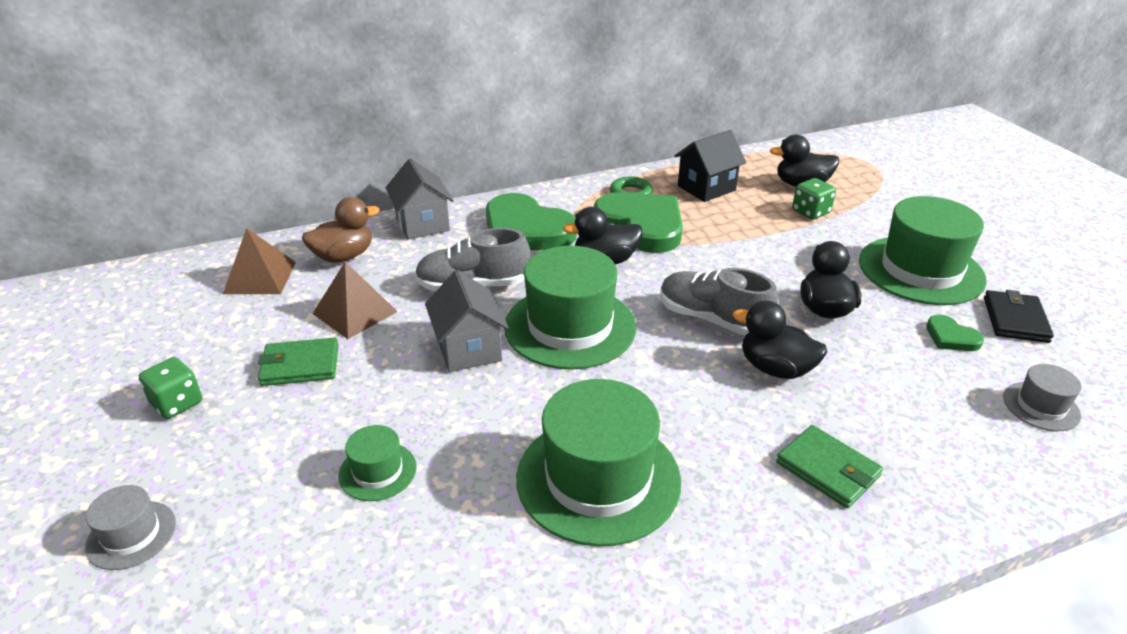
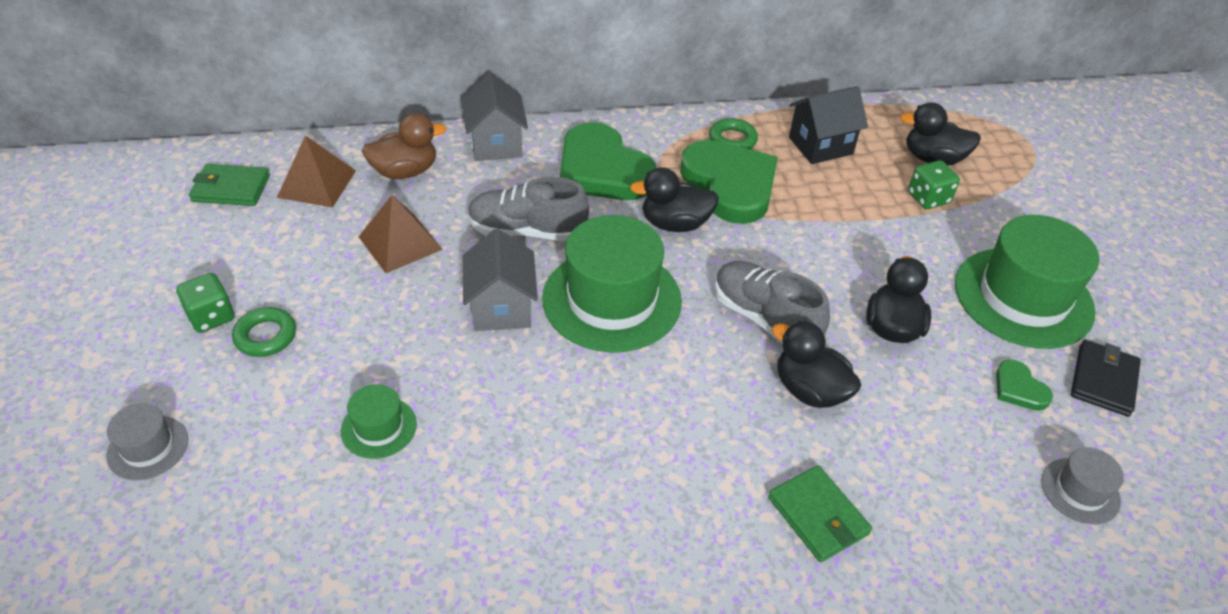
camera: 10 degrees right, 10 degrees up
(239, 411) = (266, 336): none -> green ring
(300, 365) = (333, 295): green wallet -> green wallet (231, 188)
(598, 478) = (585, 478): green hat -> none

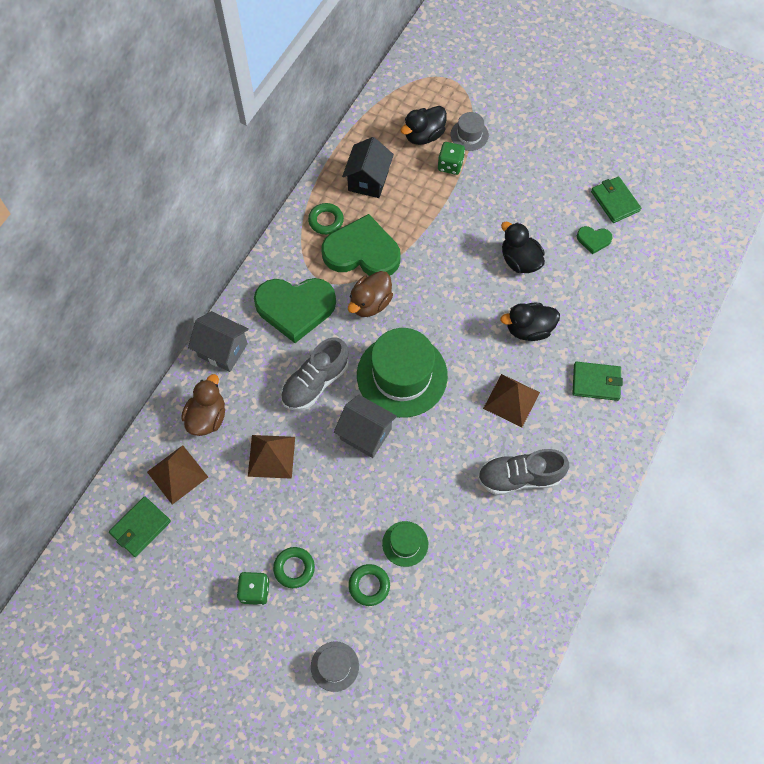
camera: 50 degrees left, 20 degrees up
(290, 422) = (369, 585): none -> green ring
(675, 224) = (370, 303): black duck -> brown duck
(688, 429) = (511, 400): none -> brown pyramid
(764, 318) = (470, 313): grey shoe -> grey shoe (519, 477)
(1023, 297) = (546, 186): green hat -> none
(1080, 491) = (658, 267): grey hat -> grey hat (469, 135)
(1103, 380) = (615, 201): black wallet -> green wallet

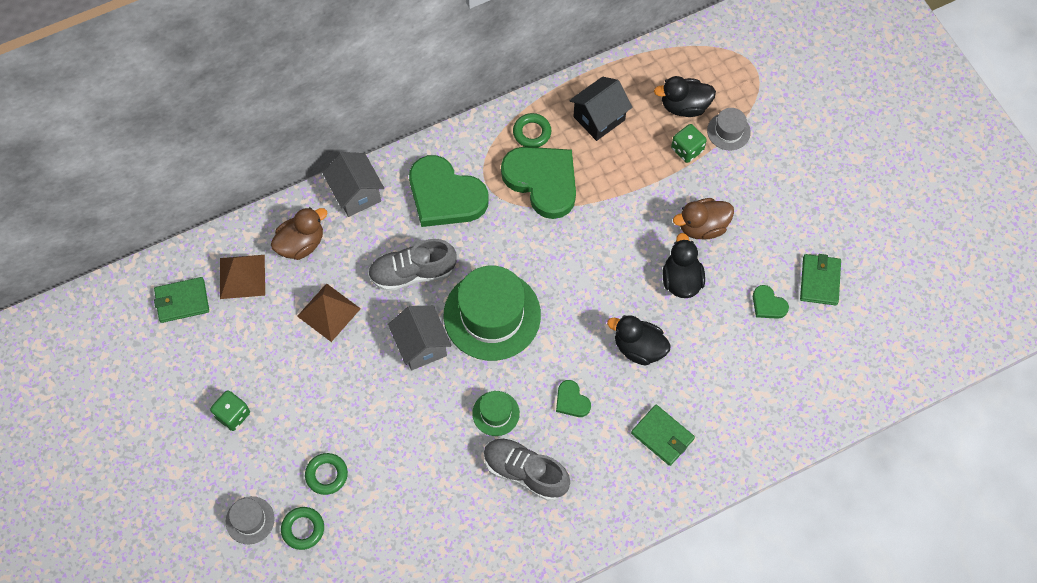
camera: 35 degrees right, 0 degrees up
(294, 568) = (277, 418): green ring -> green ring (303, 529)
(370, 303) = (514, 233): brown duck -> brown duck (702, 227)
(405, 543) = (383, 461): green hat -> green hat (496, 413)
(511, 400) = (571, 401): brown pyramid -> green heart

